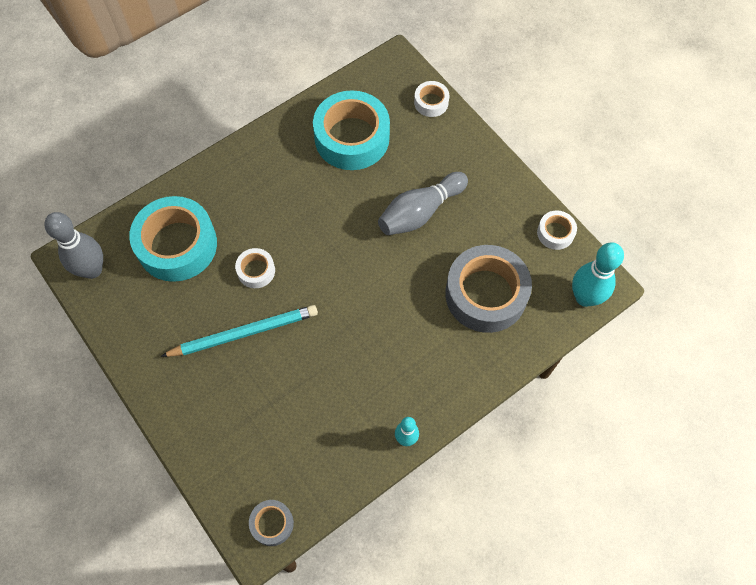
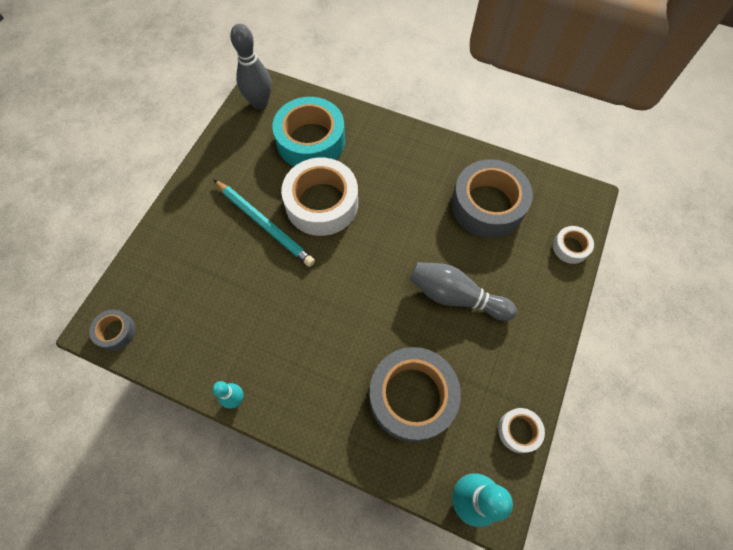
camera: 60 degrees right, 0 degrees up
(256, 271) = (322, 203): white tape -> white tape, size x2.14
(352, 138) = (487, 205): turquoise tape -> grey tape

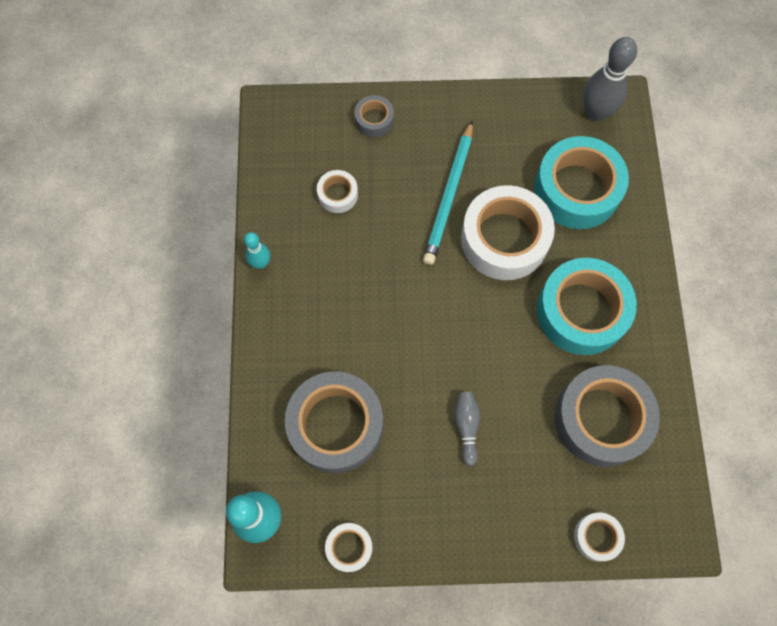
camera: 65 degrees right, 5 degrees up
(116, 332) = (274, 127): grey tape -> grey tape (374, 120)
(212, 306) = (337, 194): none -> white tape
(403, 180) = (581, 311): none -> turquoise tape
(456, 296) = (466, 427): grey bowling pin -> grey bowling pin, size x0.56

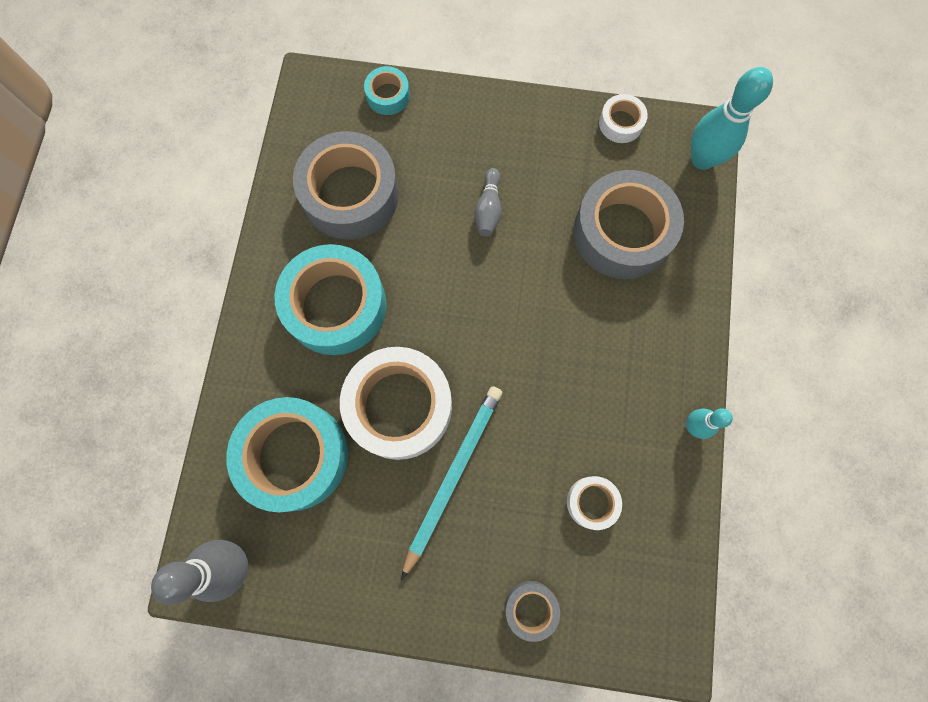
camera: 170 degrees left, 5 degrees up
(596, 537) = (388, 95): white tape -> turquoise tape

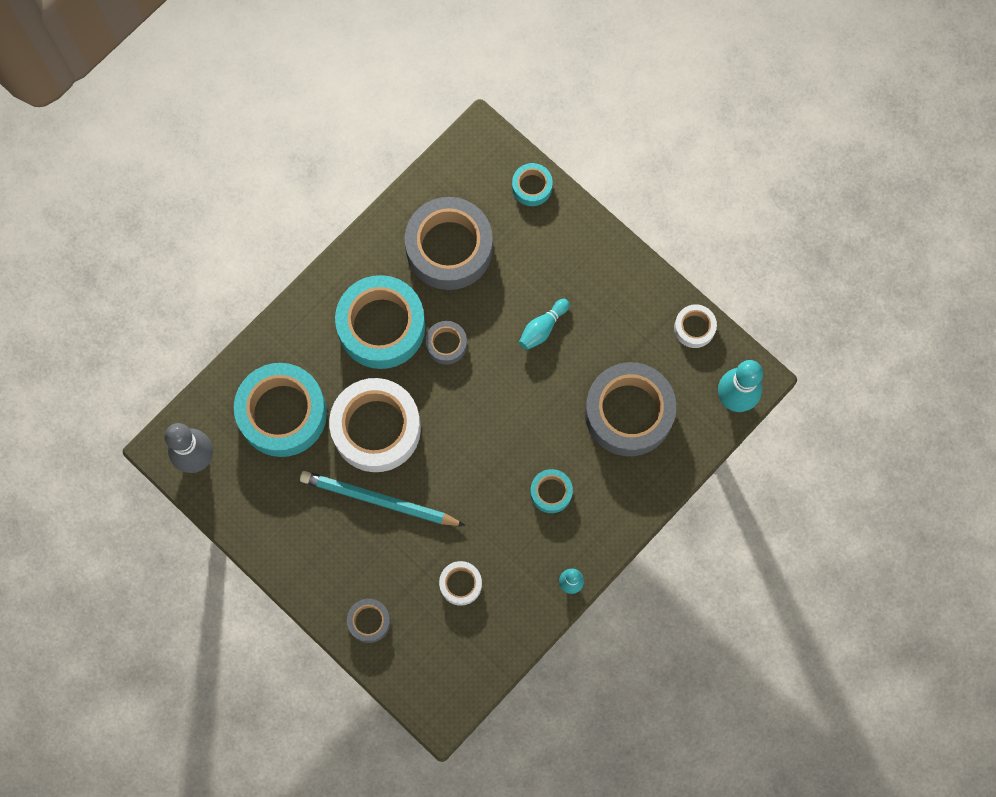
camera: 35 degrees right, 0 degrees up
(410, 282) = (446, 344): none -> grey tape
(452, 476) = (379, 501): turquoise pencil -> turquoise pencil turned 135 degrees counterclockwise
(488, 209) = (542, 328): grey bowling pin -> turquoise bowling pin
(609, 352) = (551, 492): none -> turquoise tape

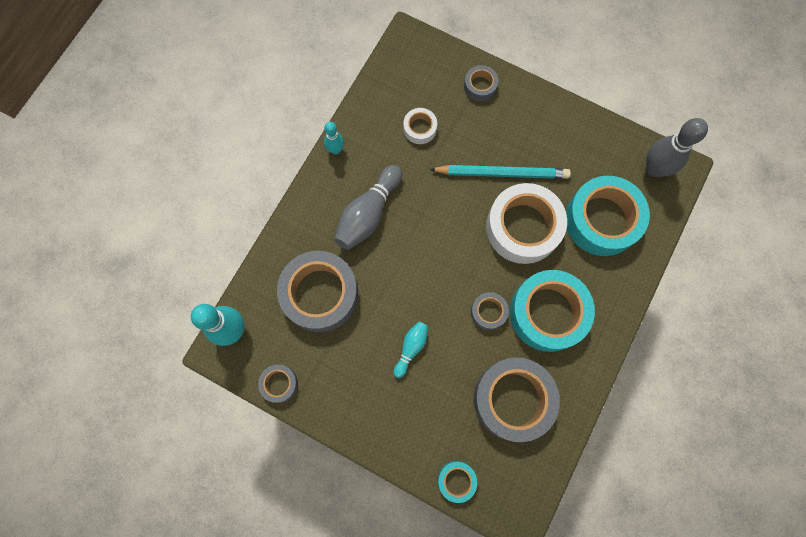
camera: 165 degrees right, 0 degrees up
(551, 492) = (368, 213): turquoise tape -> grey bowling pin
(694, 328) = (279, 384): white tape -> grey tape

